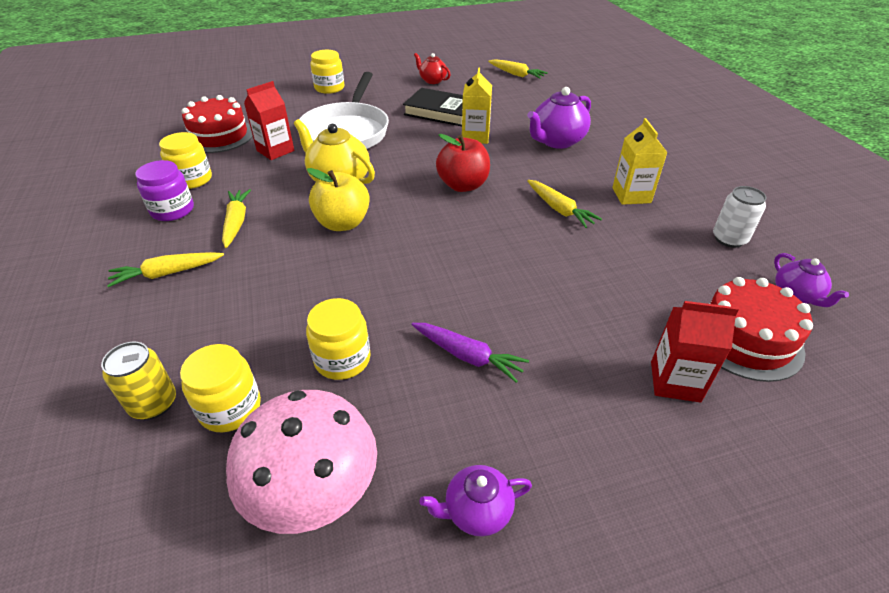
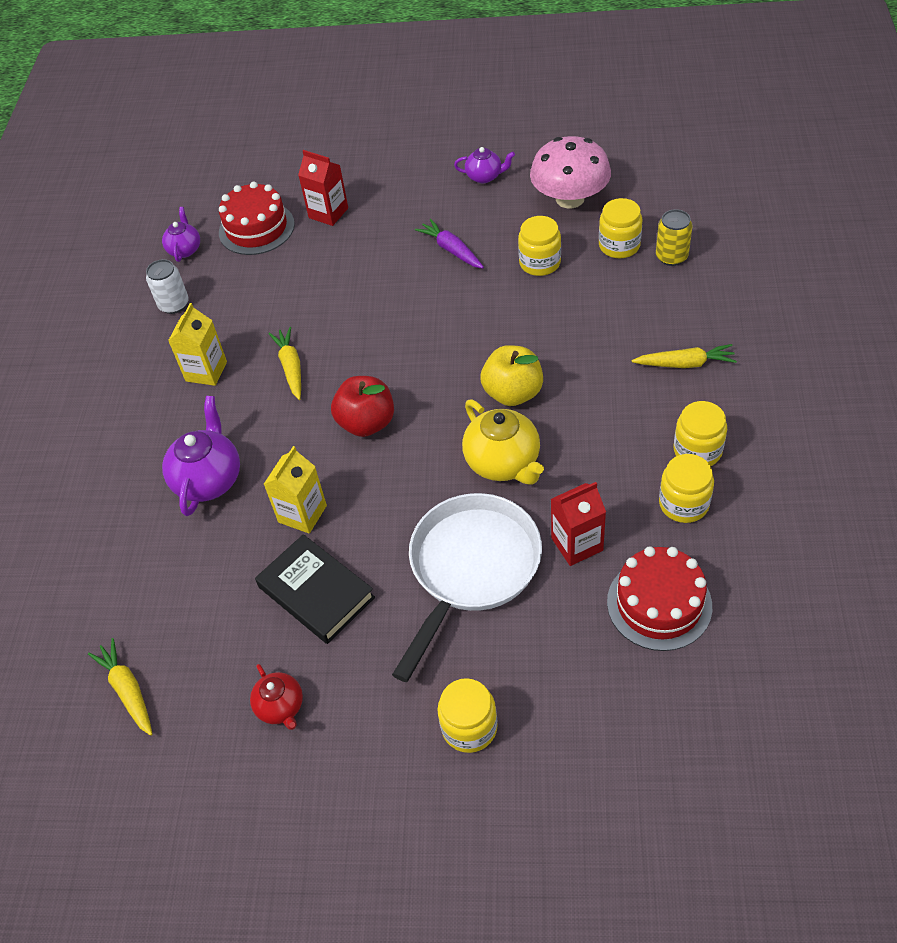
camera: 155 degrees left, 10 degrees up
(172, 210) = (697, 451): purple jar -> yellow jar
(236, 222) = (624, 416): yellow carrot -> none
(556, 141) = (209, 479): purple teapot -> purple teapot turned 60 degrees counterclockwise

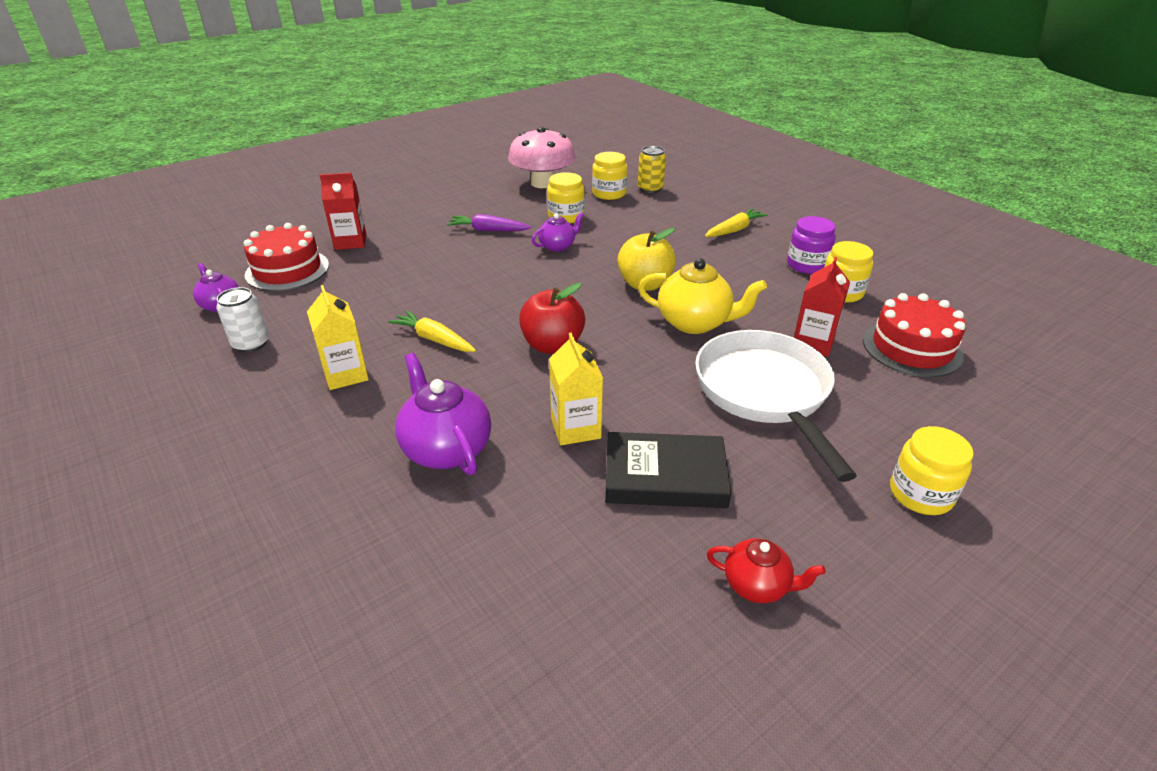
camera: 45 degrees left, 15 degrees down
(128, 690) = (578, 685): yellow carrot -> none
(485, 176) = (463, 190): purple teapot -> purple teapot (558, 246)
(697, 451) = (807, 265): yellow jar -> purple jar

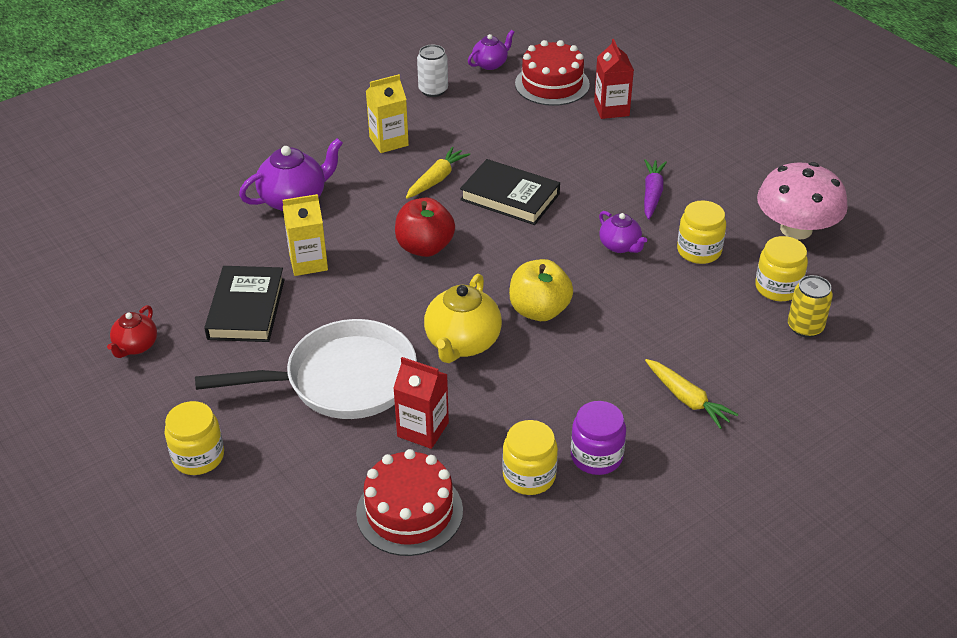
camera: 90 degrees right, 5 degrees up
(476, 296) = (510, 197): none -> black book

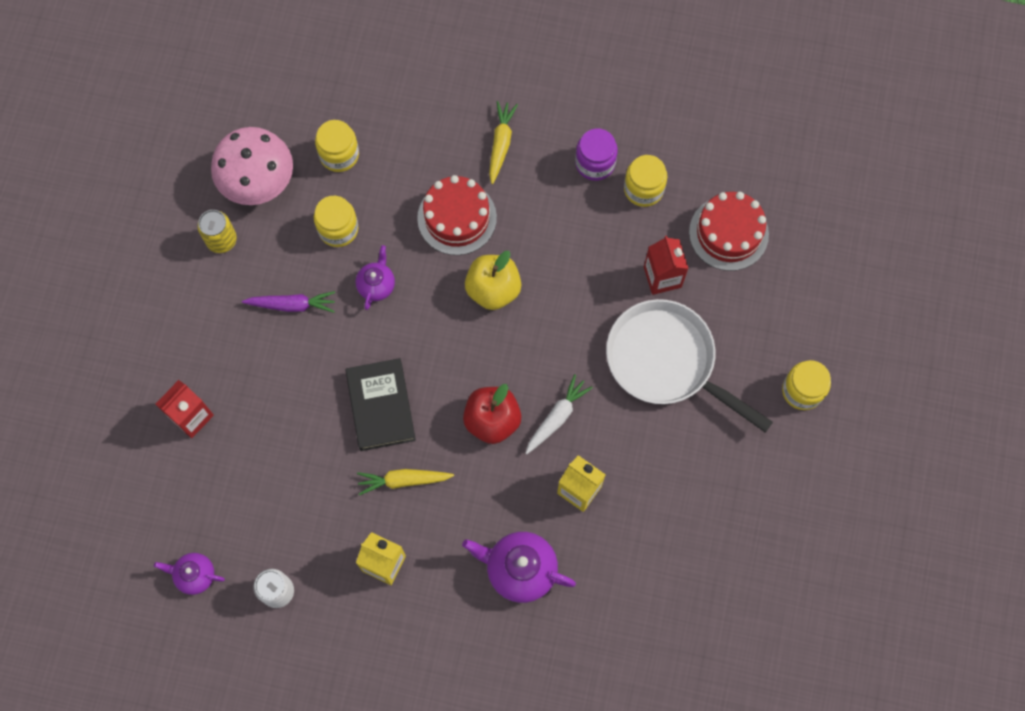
camera: 130 degrees left, 30 degrees up
(136, 346) = (759, 527): red teapot -> none
(246, 309) = (661, 488): black book -> none
(381, 284) = (557, 417): none -> white carrot
(462, 343) = (568, 314): yellow teapot -> none
(552, 84) = (188, 495): red cake -> red cake (457, 218)
(652, 194) = (292, 305): purple carrot -> purple carrot turned 150 degrees counterclockwise
(805, 327) = (369, 115): yellow can -> yellow can (221, 240)

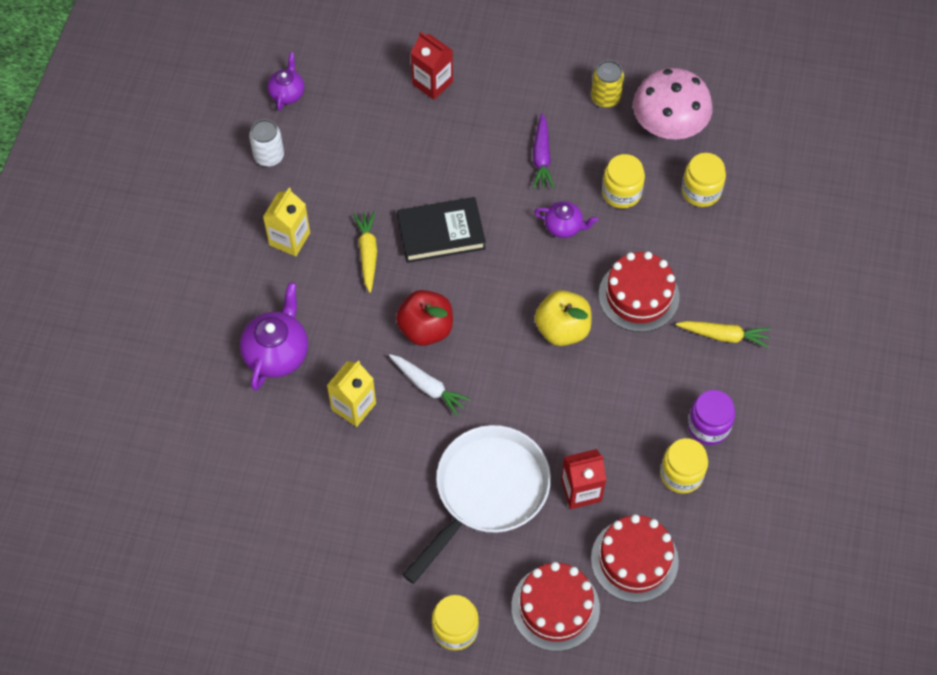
camera: 90 degrees right, 10 degrees down
(777, 302) = (555, 607): none -> red cake

